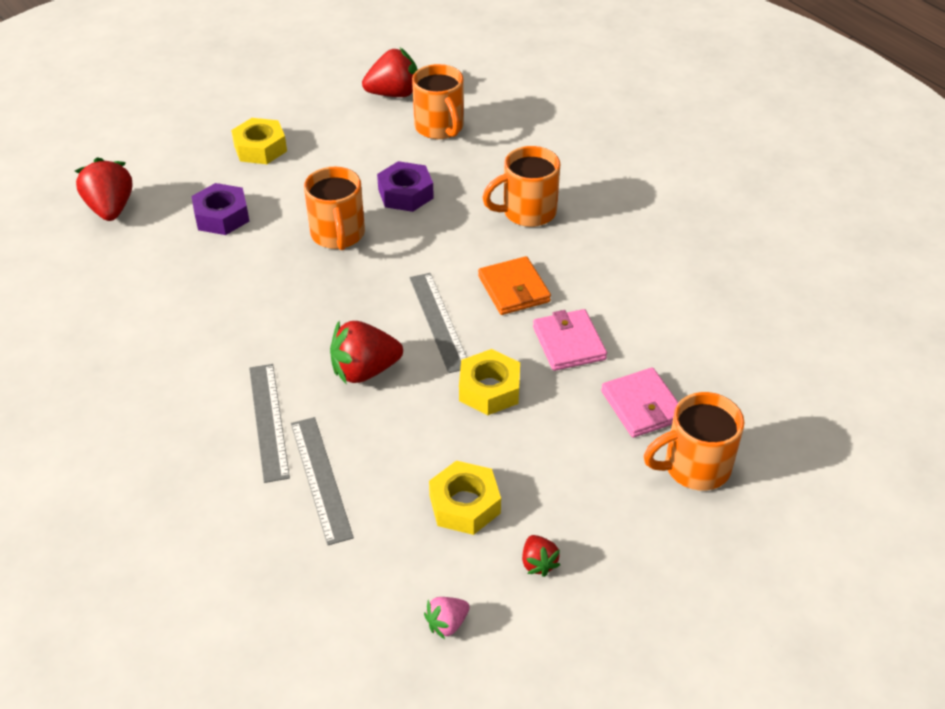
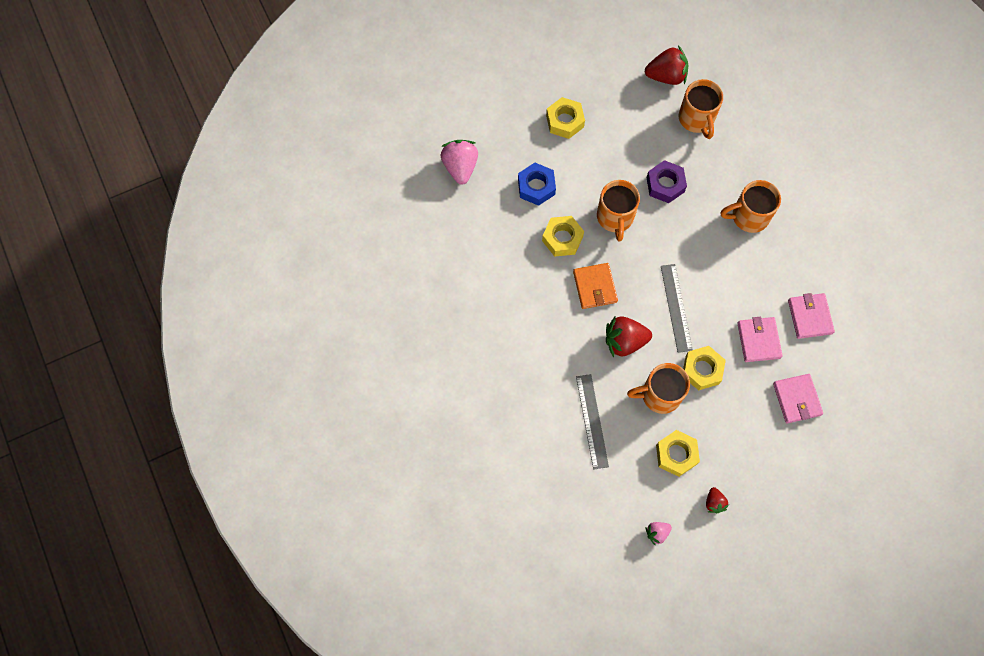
camera: 10 degrees right, 25 degrees up
(111, 208) = (460, 167): red strawberry -> pink strawberry
(222, 216) = (536, 187): purple nut -> blue nut
(262, 266) = (562, 239): none -> yellow nut
(268, 421) = (562, 372): grey ruler -> none
(514, 289) = (729, 287): orange wallet -> orange wallet (595, 287)
(637, 307) = (809, 317): none -> pink wallet
(694, 467) = (820, 451): orange mug -> orange mug (659, 395)

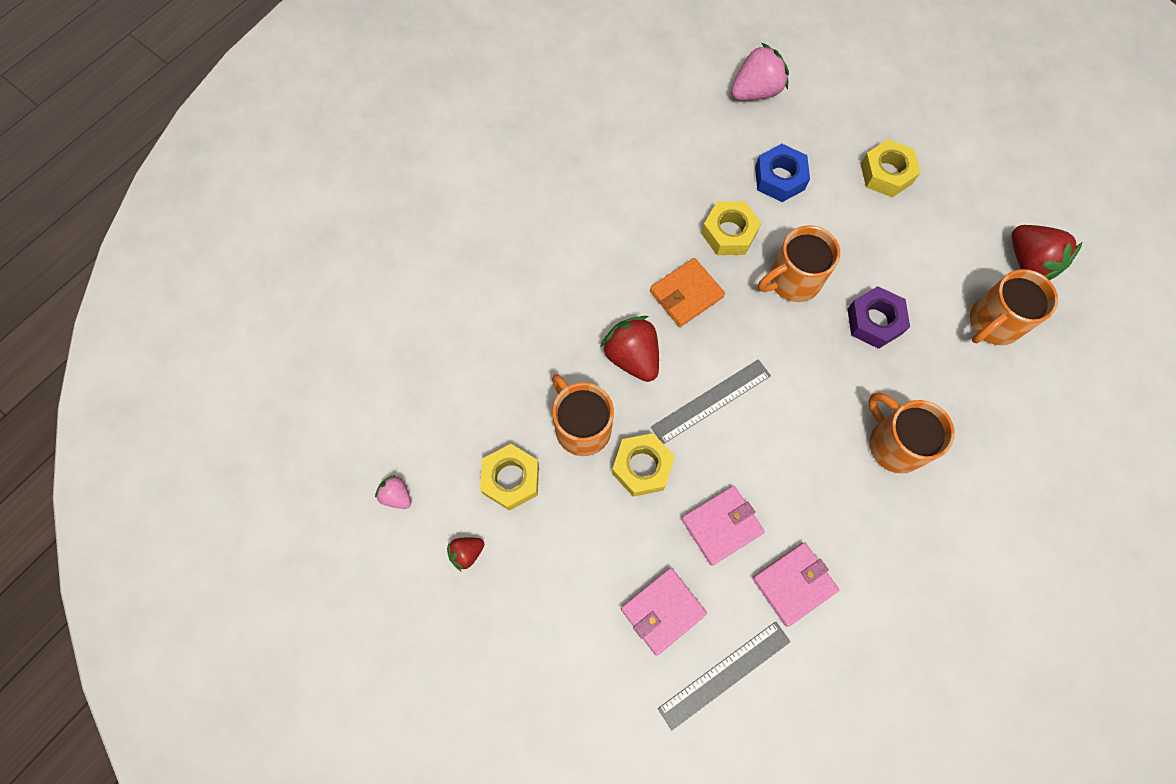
camera: 65 degrees right, 0 degrees up
(592, 421) = (509, 360): grey ruler -> grey ruler (725, 675)

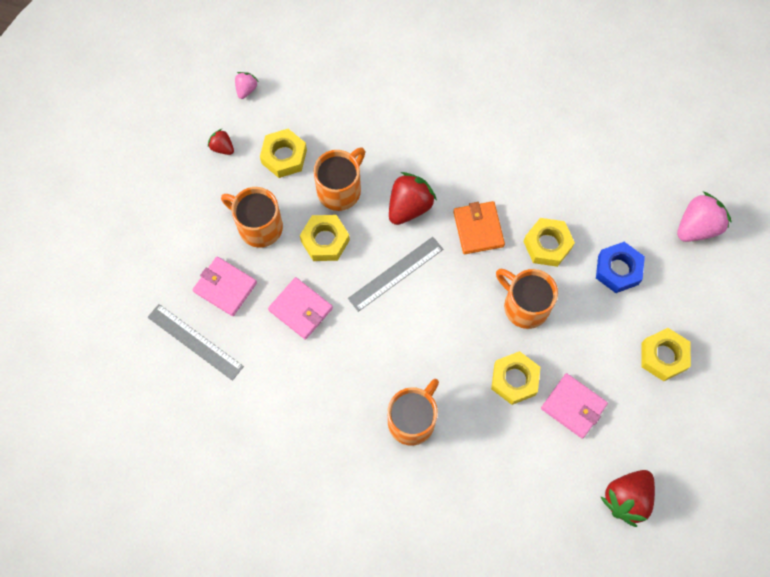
camera: 70 degrees right, 0 degrees up
(686, 294) = (478, 229): orange wallet -> orange wallet turned 45 degrees clockwise
(711, 401) = (395, 273): grey ruler -> grey ruler turned 75 degrees counterclockwise
(755, 91) = (697, 227): pink strawberry -> pink strawberry turned 75 degrees counterclockwise
(794, 584) = (275, 372): pink wallet -> pink wallet (573, 406)
(874, 321) = (514, 380): purple nut -> yellow nut
(993, 323) = (553, 478): orange mug -> orange mug (258, 226)

